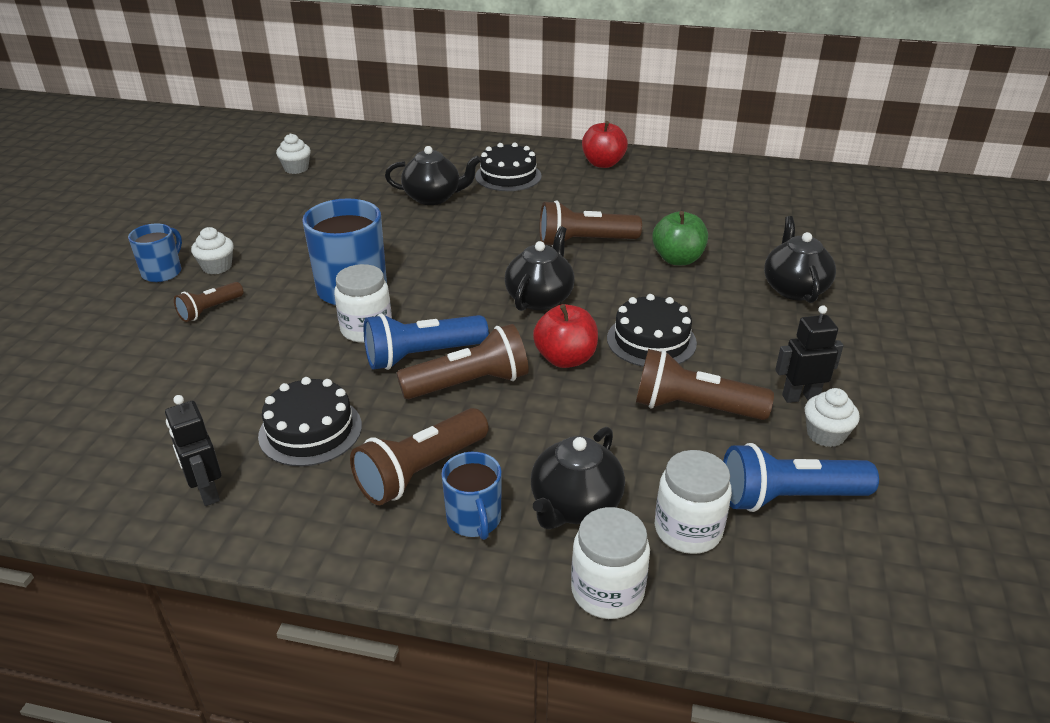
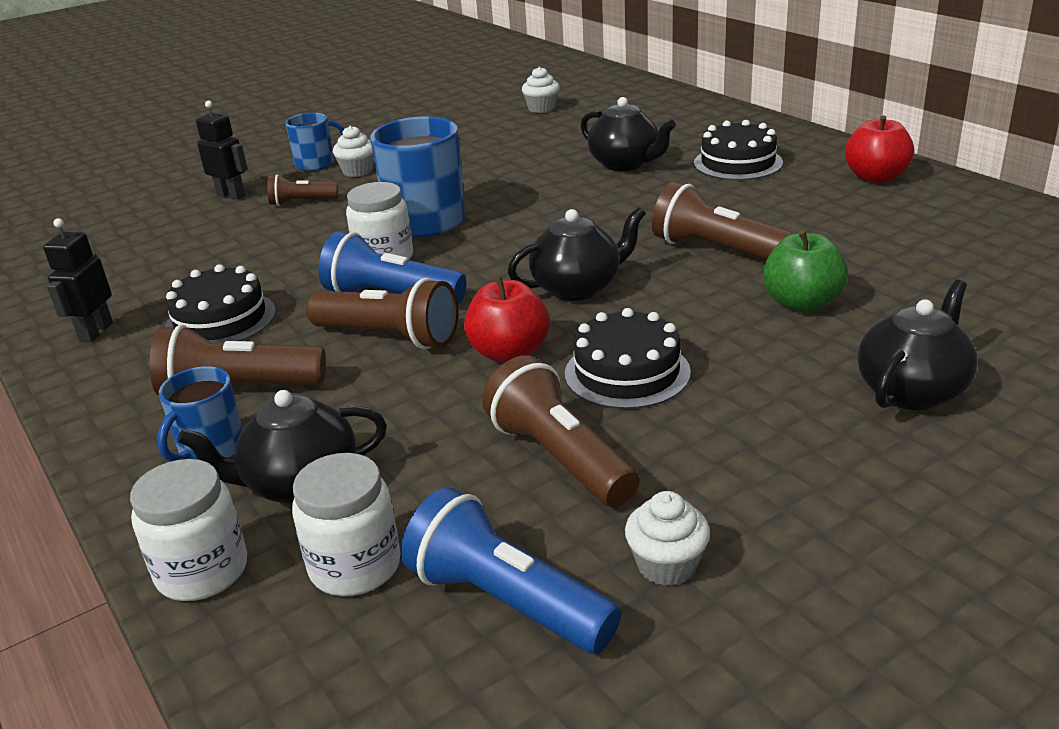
camera: 45 degrees right, 5 degrees down
(800, 397) = (706, 509): black robot -> black robot (231, 195)

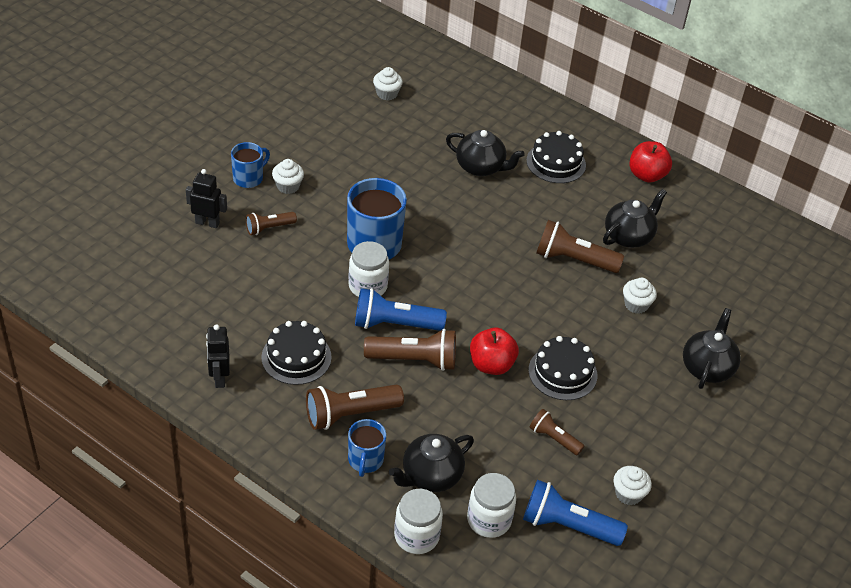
camera: 25 degrees left, 15 degrees up
(560, 458) = (554, 438): brown flashlight -> brown flashlight, size x0.59
(578, 288) = (505, 303): black teapot -> black teapot (629, 236)
(802, 303) = (636, 305): green apple -> white cupcake

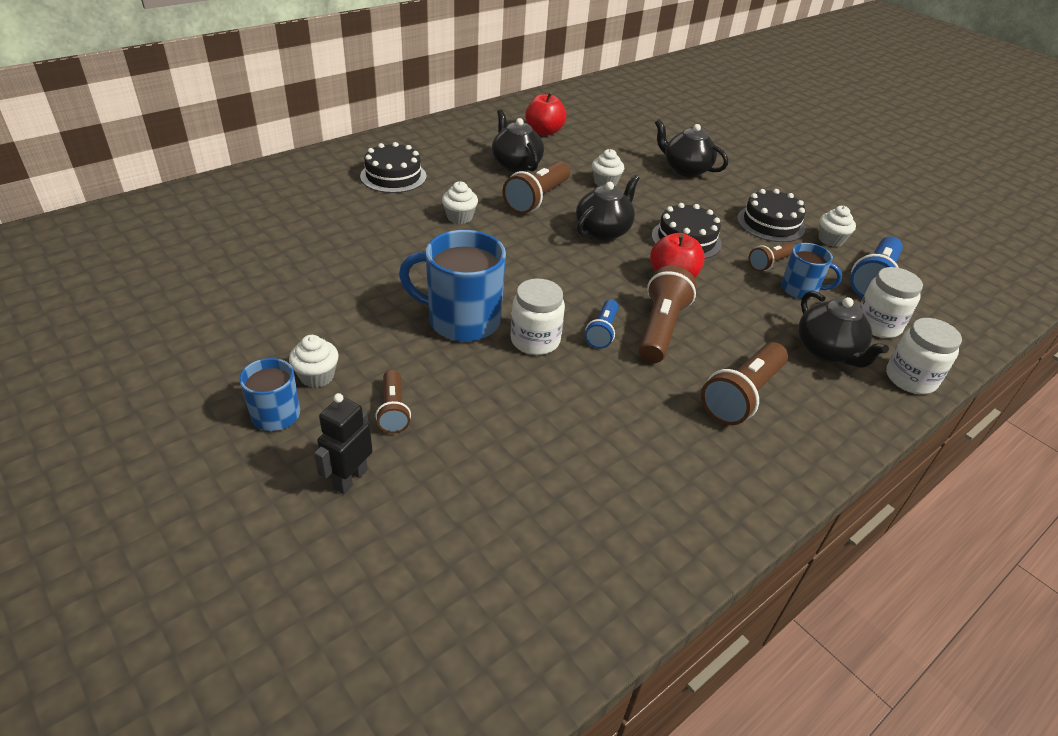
camera: 75 degrees left, 5 degrees down
(219, 378) = (676, 515): black robot -> none
(296, 357) = (645, 427): black cake -> black cake (770, 223)
(350, 414) = (742, 396): brown flashlight -> brown flashlight turned 45 degrees clockwise
(365, 460) = (811, 397): blue mug -> blue mug (800, 289)
(387, 94) = (193, 256): white cupcake -> white cupcake (459, 217)
(395, 324) = (602, 332): blue flashlight -> blue flashlight, size x0.59
(481, 167) = (373, 220): black teapot -> black teapot (603, 231)
(647, 175) = (438, 137): red apple -> red apple (544, 131)

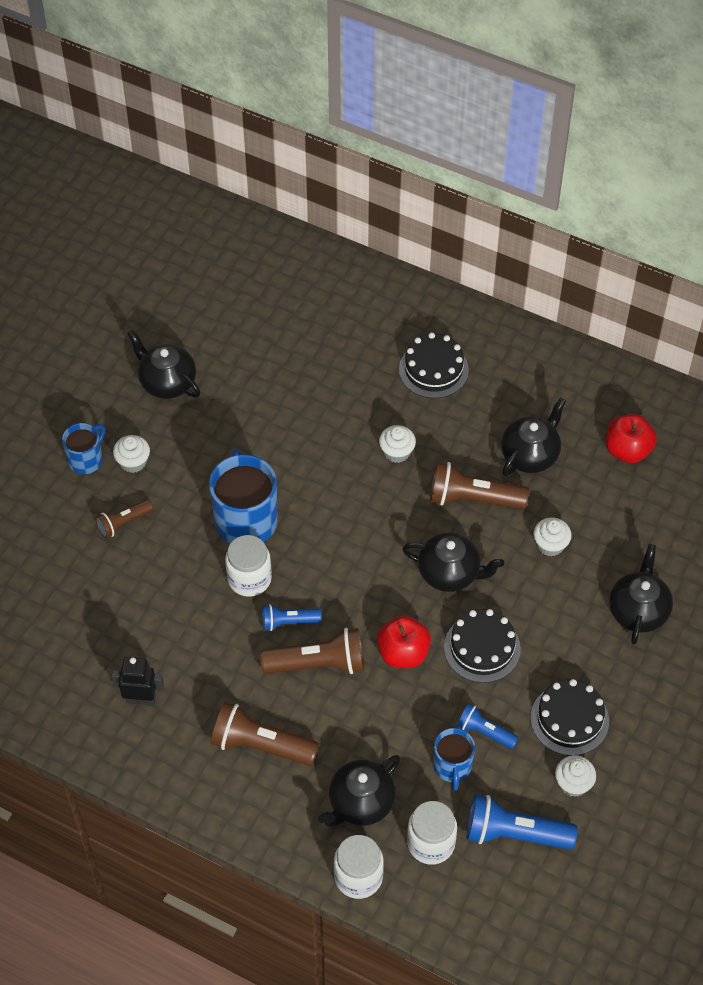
camera: 70 degrees right, 15 degrees up
(239, 318) = (167, 382): none -> black teapot
(350, 478) = (52, 529): black robot -> black robot (141, 699)
(769, 263) = (484, 732): brown flashlight -> blue flashlight

